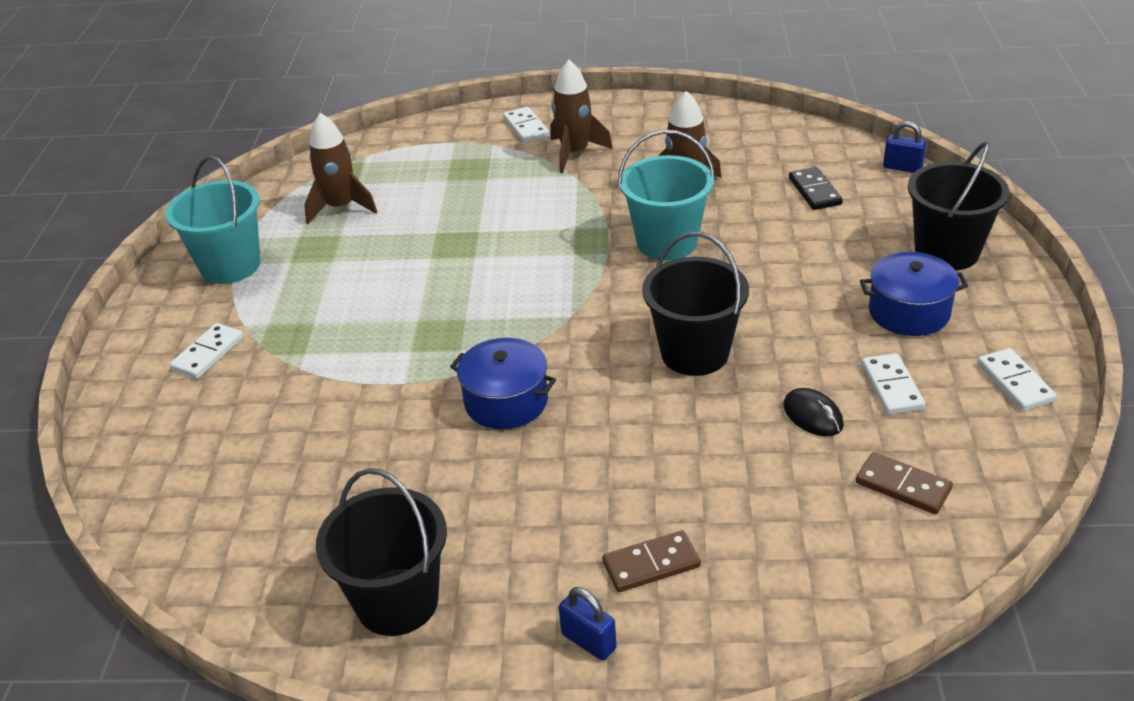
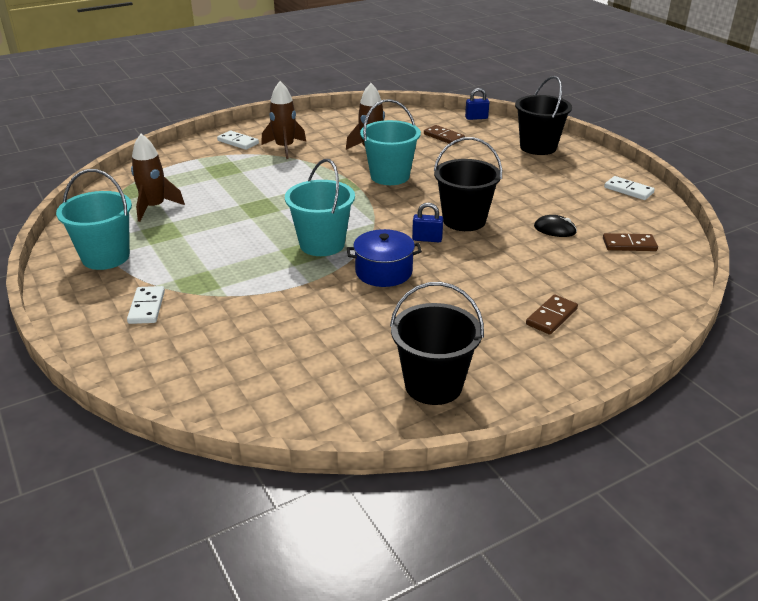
camera: 35 degrees left, 5 degrees down
(474, 329) = (322, 244): none -> turquoise bucket
(588, 641) = (560, 361): blue padlock -> blue padlock (427, 239)
(814, 191) = (443, 137): black domino -> brown domino
(891, 387) = (577, 207): white domino -> none
(909, 312) = (549, 175): blue pot -> none

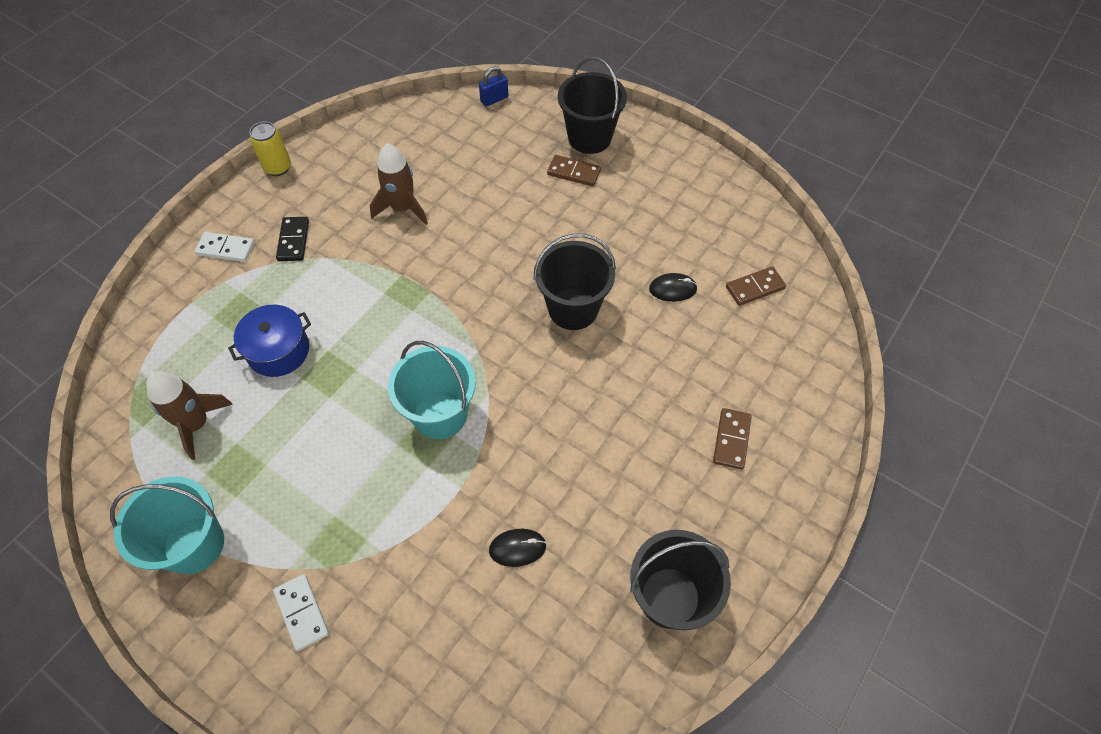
camera: 25 degrees left, 25 degrees up
(285, 148) = (293, 240): brown rocket -> black domino
(300, 117) = (278, 168): none -> yellow can
(328, 322) = (517, 548): none -> black mouse
(383, 272) = (532, 436): blue pot -> blue pot (278, 351)
(390, 176) = (451, 254): turquoise bucket -> none
(427, 239) = (550, 359): blue padlock -> none
(443, 137) = (475, 152): brown domino -> brown domino (573, 173)
(628, 190) = (716, 189): white domino -> none

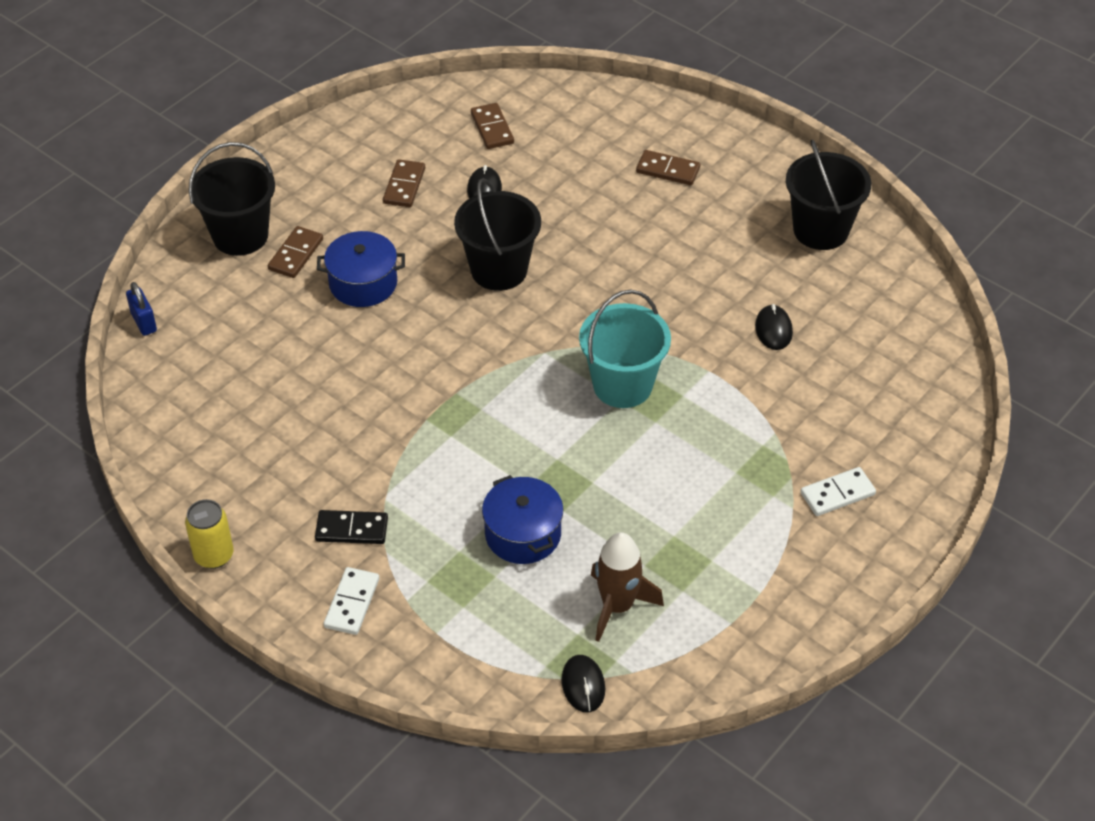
camera: 85 degrees left, 10 degrees down
(124, 404) = (583, 685): none -> black mouse
(194, 544) = (765, 592): turquoise bucket -> none
(402, 208) = (319, 418): brown rocket -> none
(547, 218) = (363, 283): none -> blue pot
(665, 232) = (404, 186): none -> brown domino

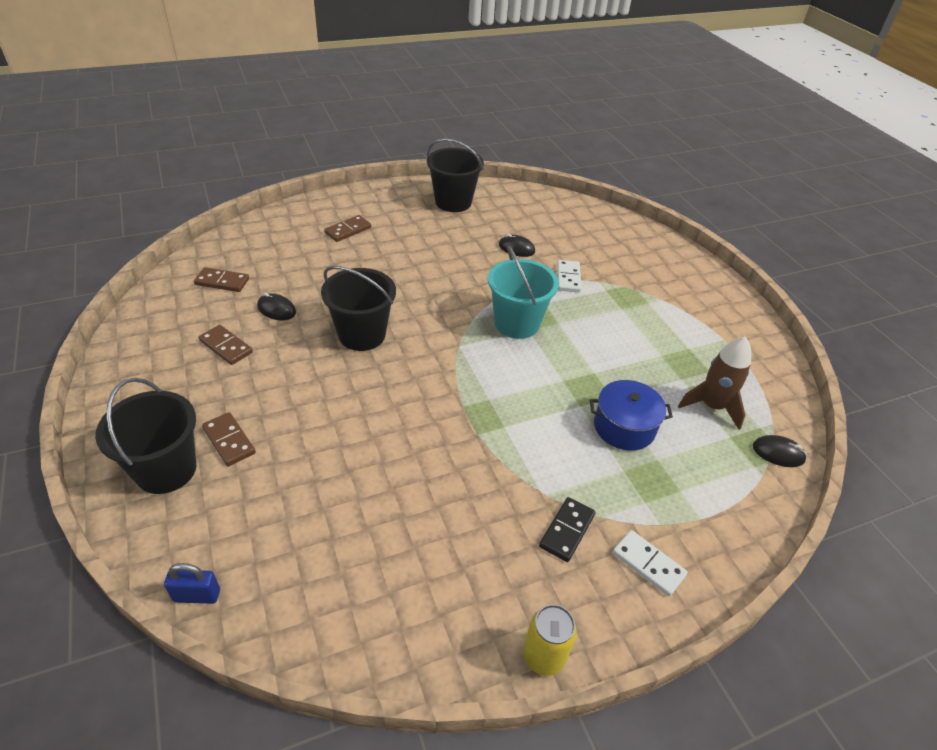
camera: 65 degrees left, 5 degrees down
(363, 283) = (304, 412): blue pot -> none
(837, 494) = (660, 279): white domino -> white domino (568, 278)

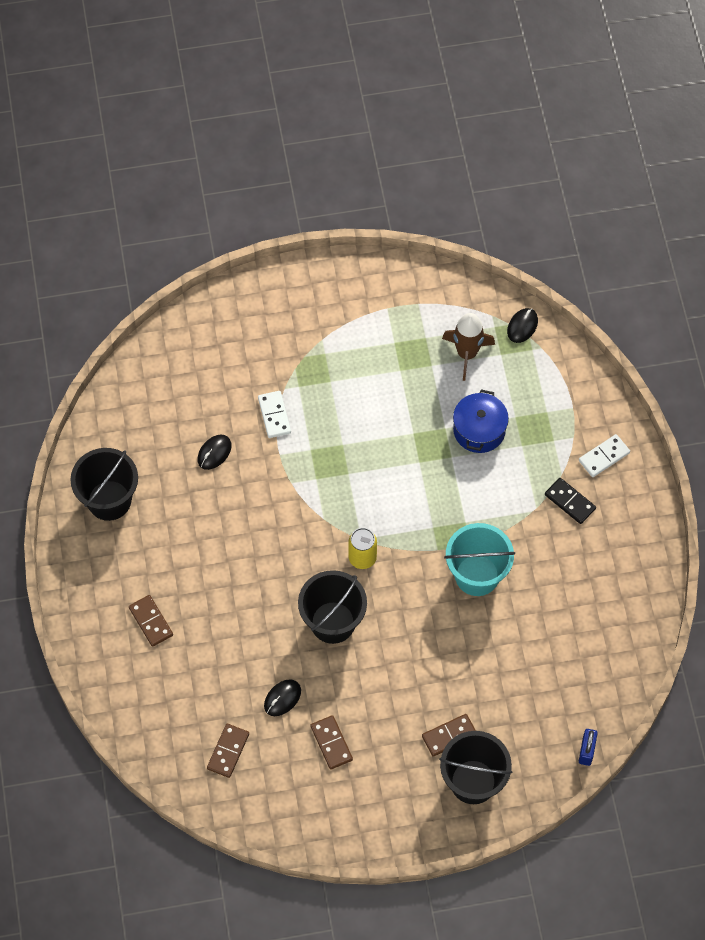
camera: 75 degrees left, 20 degrees up
(226, 346) = (331, 743): brown domino -> brown domino turned 75 degrees counterclockwise
(517, 323) = (337, 482): turquoise bucket -> turquoise bucket (477, 575)
(543, 656) = (658, 541): yellow can -> yellow can (362, 558)
(568, 278) = (274, 415): white domino -> white domino turned 60 degrees clockwise

